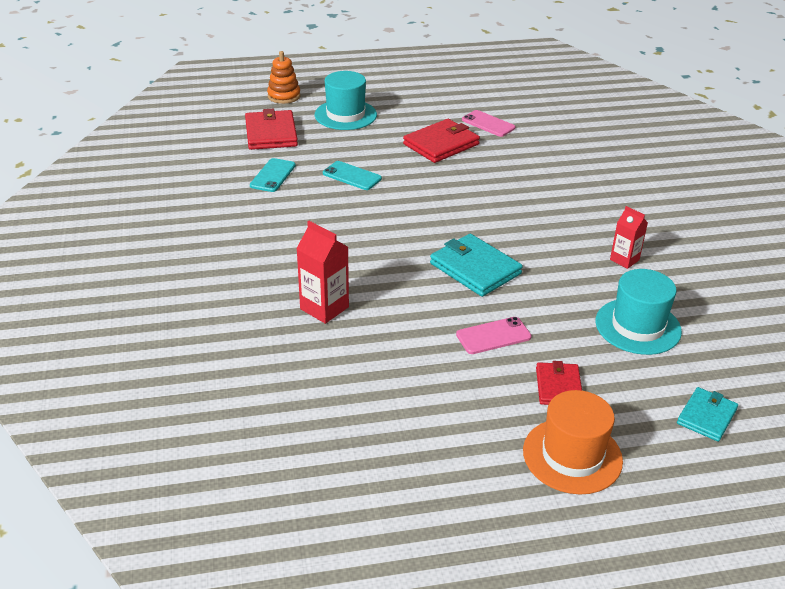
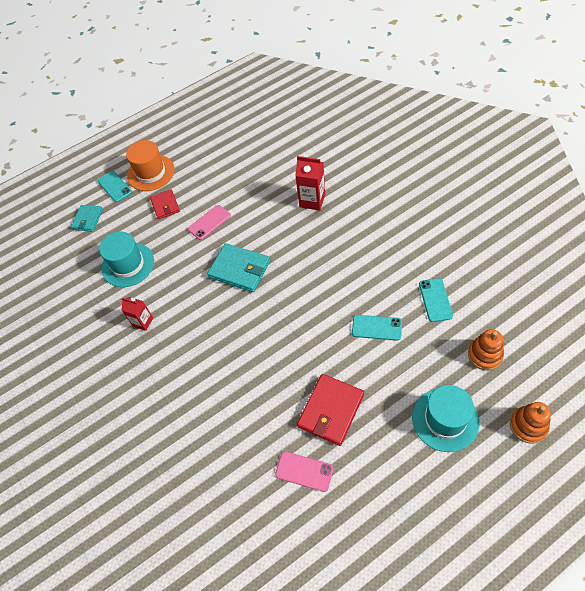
camera: 165 degrees right, 20 degrees up
(271, 133) = (484, 355): red wallet -> orange stacking toy
(650, 457) = (114, 186): none -> turquoise phone

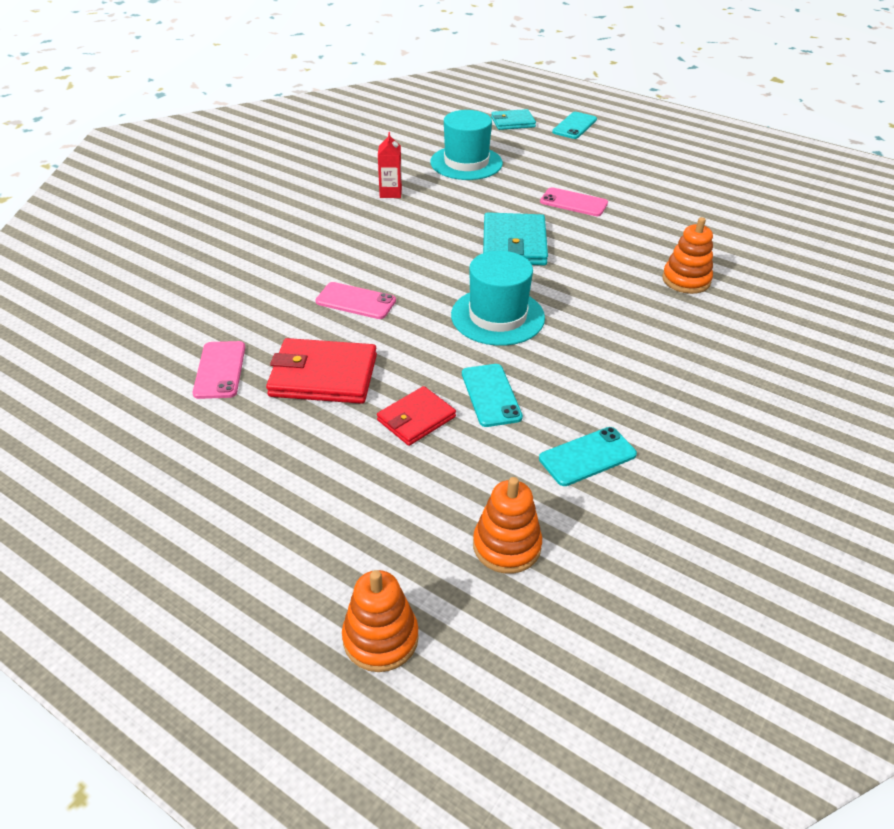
camera: 60 degrees right, 15 degrees down
(151, 173) = (617, 143): orange hat -> none
(165, 205) = (574, 165): red wallet -> red wallet (416, 419)
(263, 375) = (355, 301): none -> pink phone
(312, 200) = (686, 280): red carton -> orange stacking toy
(445, 419) = (352, 511): turquoise hat -> turquoise hat (497, 316)

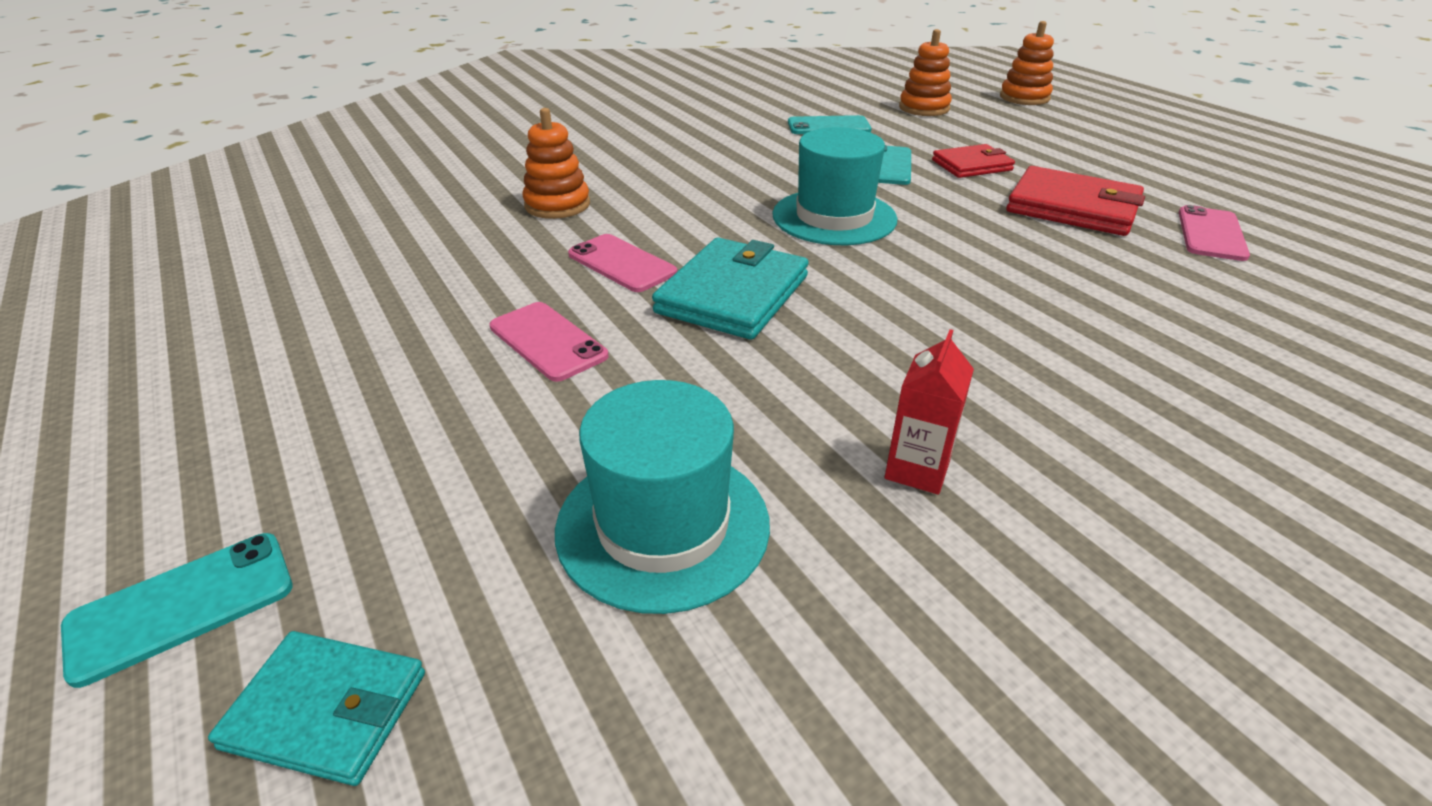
camera: 155 degrees left, 5 degrees down
(355, 301) = (1028, 269): pink phone -> pink phone (622, 263)

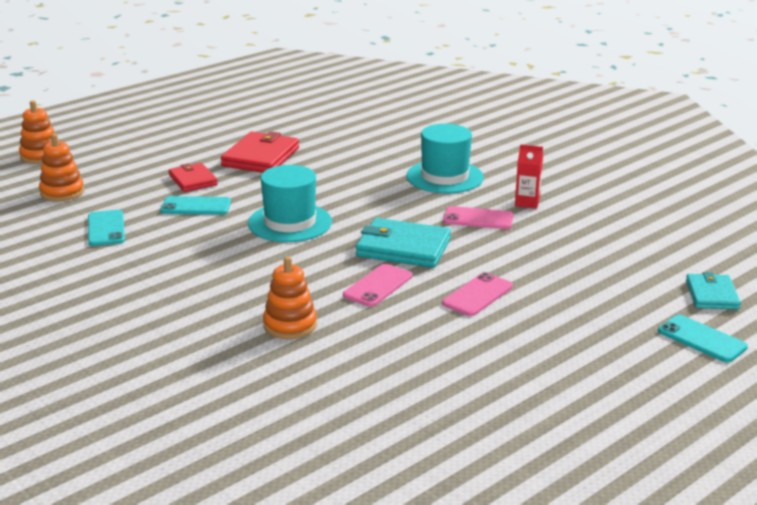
camera: 100 degrees left, 10 degrees down
(663, 525) = (591, 248): turquoise hat -> turquoise hat (444, 177)
(1211, 234) = (290, 129): pink phone -> pink phone (478, 218)

